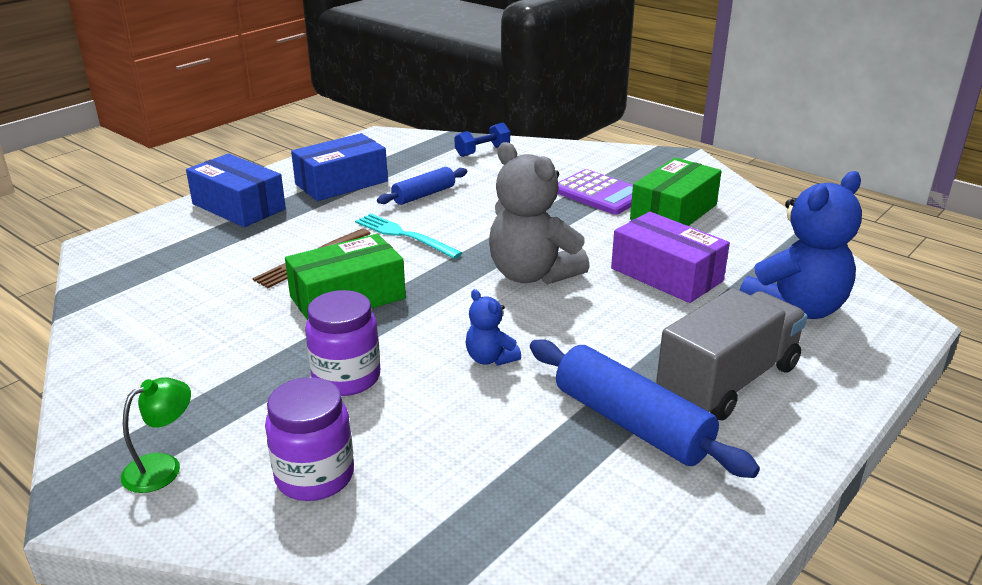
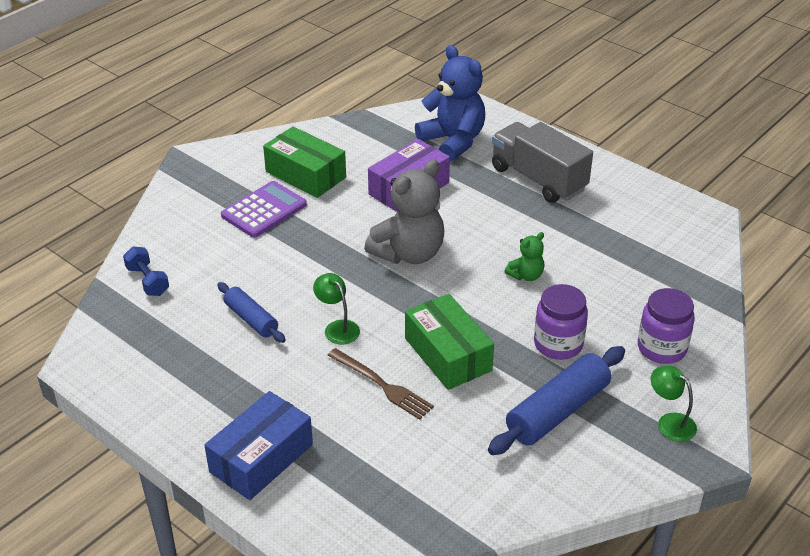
camera: 90 degrees left, 10 degrees up
(341, 183) = (212, 382): blue box -> none
(404, 235) = (337, 327): turquoise fork -> green lamp
(490, 358) = (526, 275): blue teddy bear -> green teddy bear
(631, 423) = (586, 219): blue rolling pin -> blue rolling pin (557, 411)

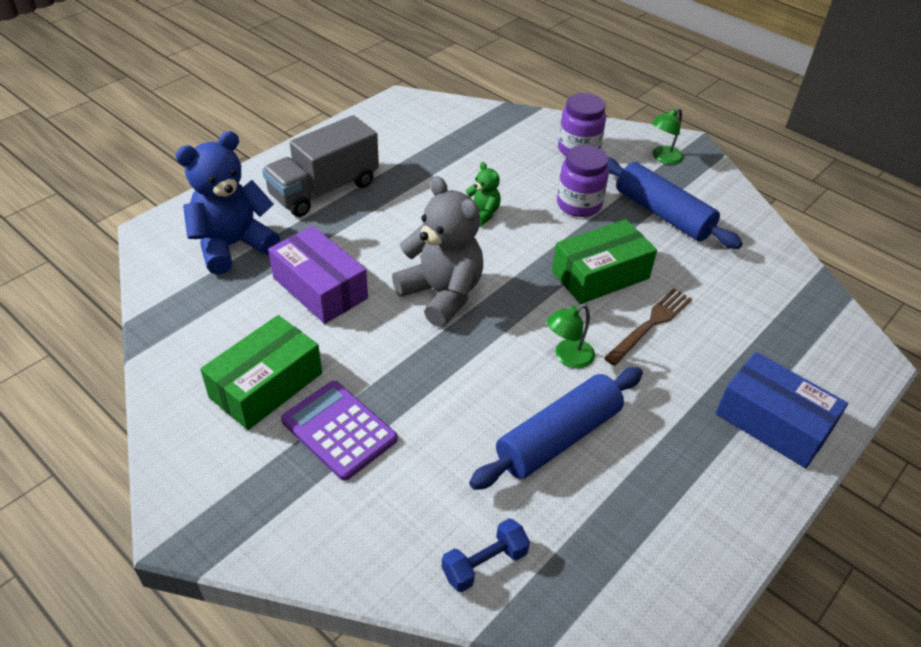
camera: 90 degrees left, 5 degrees up
(251, 319) = (558, 438): blue rolling pin -> blue rolling pin, size x1.66

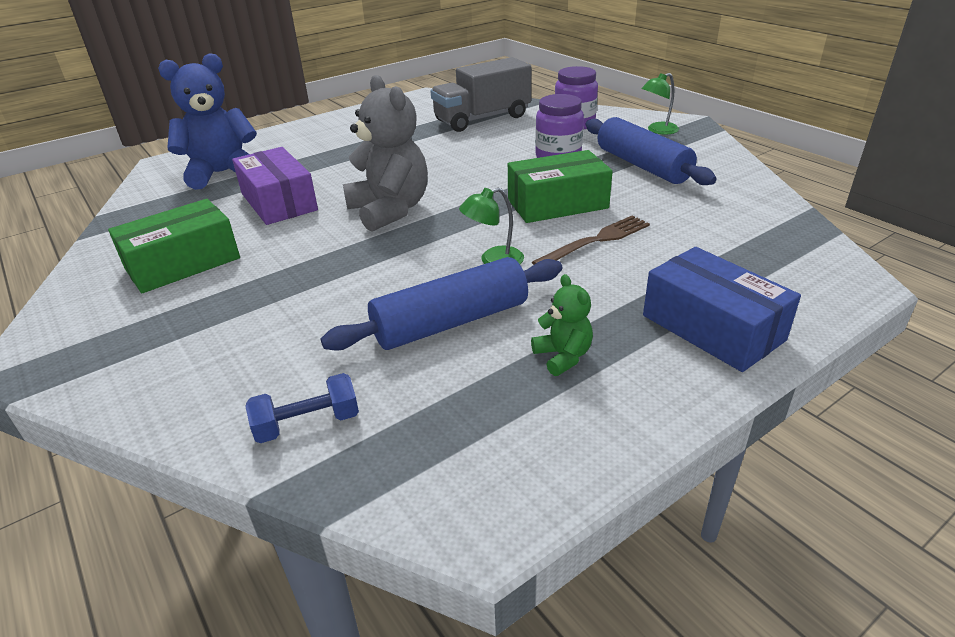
camera: 15 degrees right, 10 degrees down
(324, 189) = (325, 143): grey truck -> grey truck (482, 119)
(339, 430) = (227, 300): purple calculator -> none
(482, 213) = (459, 160): green teddy bear -> green teddy bear (563, 356)

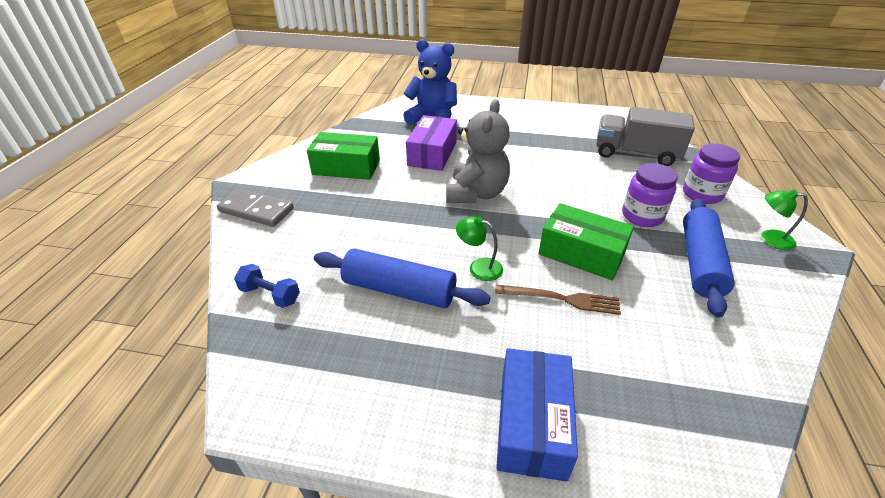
camera: 45 degrees right, 5 degrees up
(119, 369) = (256, 210): none -> grey domino
(563, 356) = (417, 360): green teddy bear -> none

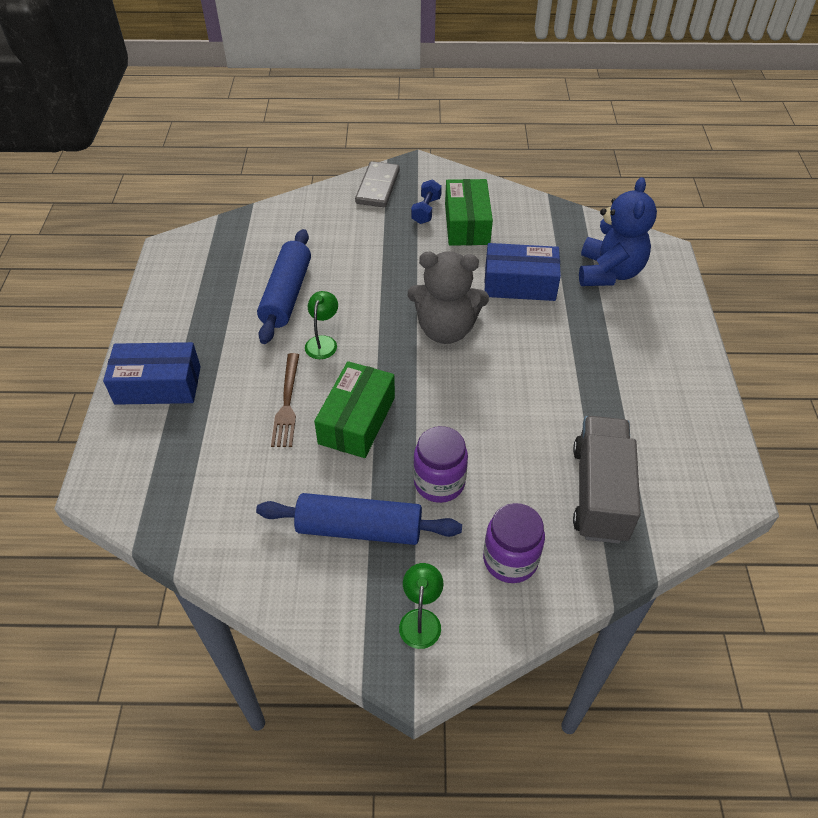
camera: 80 degrees right, 10 degrees up
(270, 295) = (273, 225): blue dumbbell -> blue dumbbell (426, 210)
(432, 154) = (519, 284): purple box -> blue box

